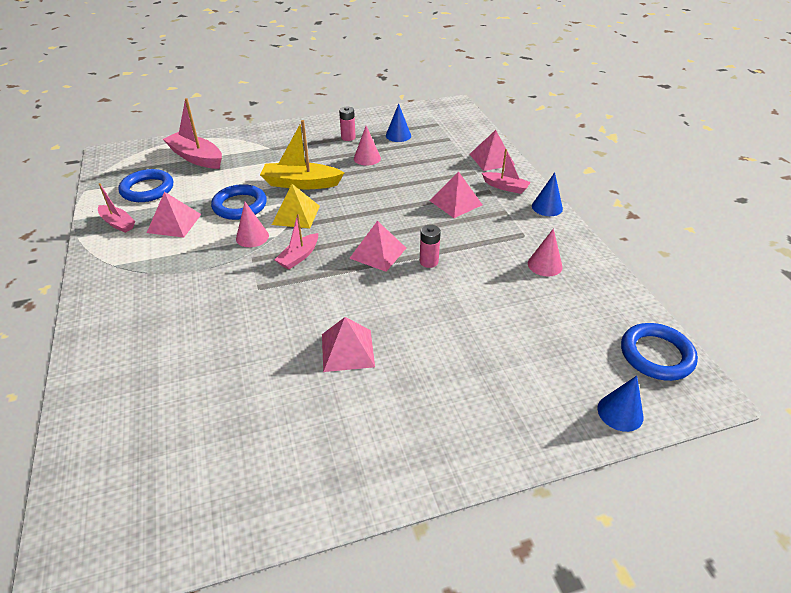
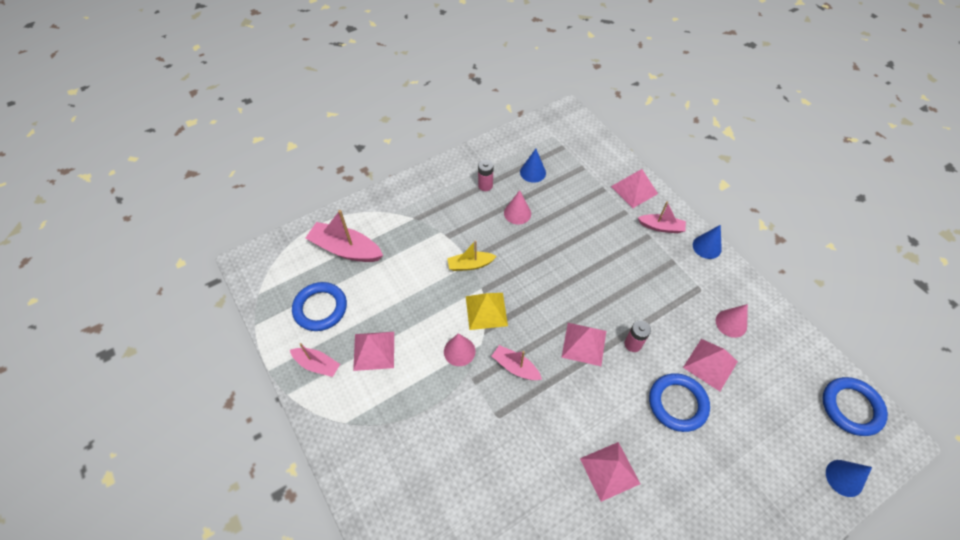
camera: 15 degrees left, 15 degrees up
(240, 206) = (426, 310): blue ring -> blue ring (677, 403)
(299, 257) = (515, 367): pink boat -> pink boat turned 105 degrees clockwise
(301, 183) = (470, 265): yellow boat -> yellow boat, size x0.60
(455, 202) = (625, 259): pink pyramid -> pink pyramid (710, 364)

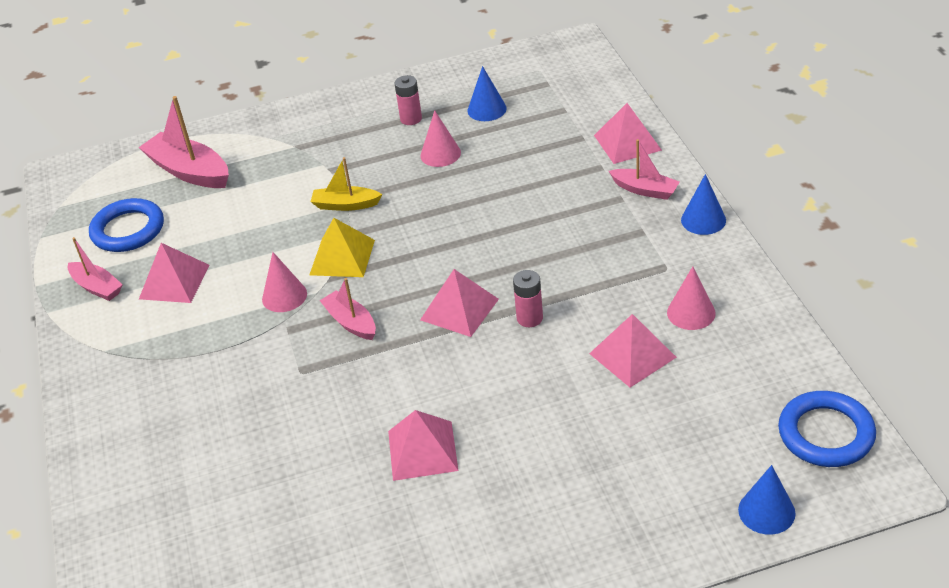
camera: 20 degrees right, 15 degrees down
(677, 403) = (559, 392): blue ring -> none

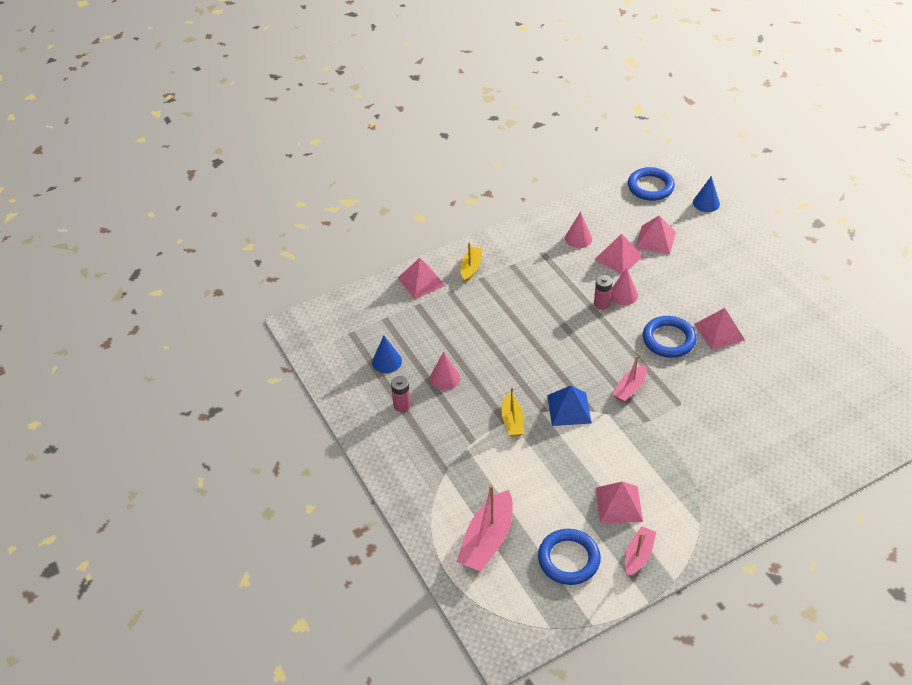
camera: 105 degrees left, 5 degrees up
(284, 296) = (615, 431): pink cone -> pink cone (623, 294)
(342, 257) = (569, 409): yellow pyramid -> blue pyramid
(428, 383) = (668, 339): none -> blue ring
(459, 309) = (603, 337): pink pyramid -> pink pyramid (655, 239)
(645, 190) = (471, 268): pink boat -> yellow boat
(703, 220) = (496, 240): blue cone -> none

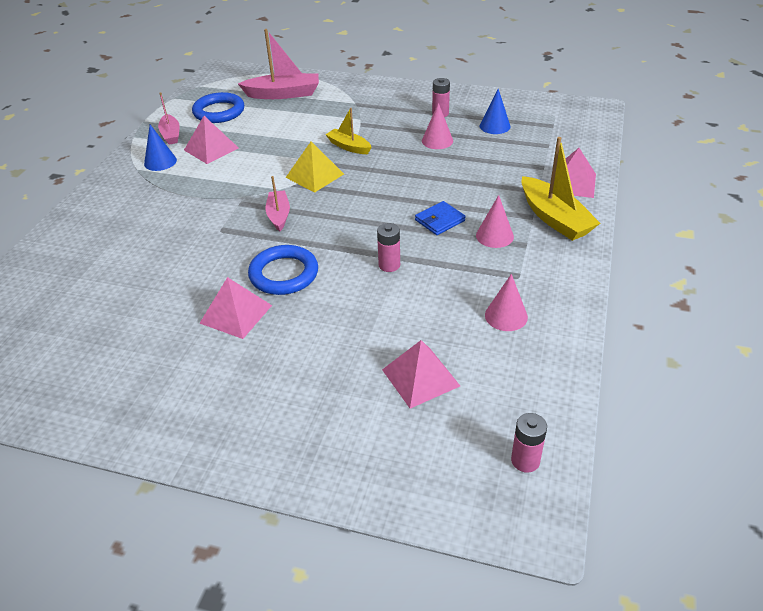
camera: 135 degrees right, 5 degrees down
(471, 268) = (554, 218): yellow boat -> yellow boat, size x1.67
(487, 540) = (283, 94): pink boat -> pink boat turned 105 degrees clockwise
(535, 312) = (440, 220): none -> blue wallet
(569, 409) = (315, 175): blue pyramid -> yellow pyramid
(618, 257) = (434, 324): pink pyramid -> none
(623, 294) = (379, 287): pink cone -> pink cone (494, 236)
(650, 187) = (525, 460): blue ring -> pink battery
(706, 203) = (419, 493): blue cone -> blue cone (160, 162)

